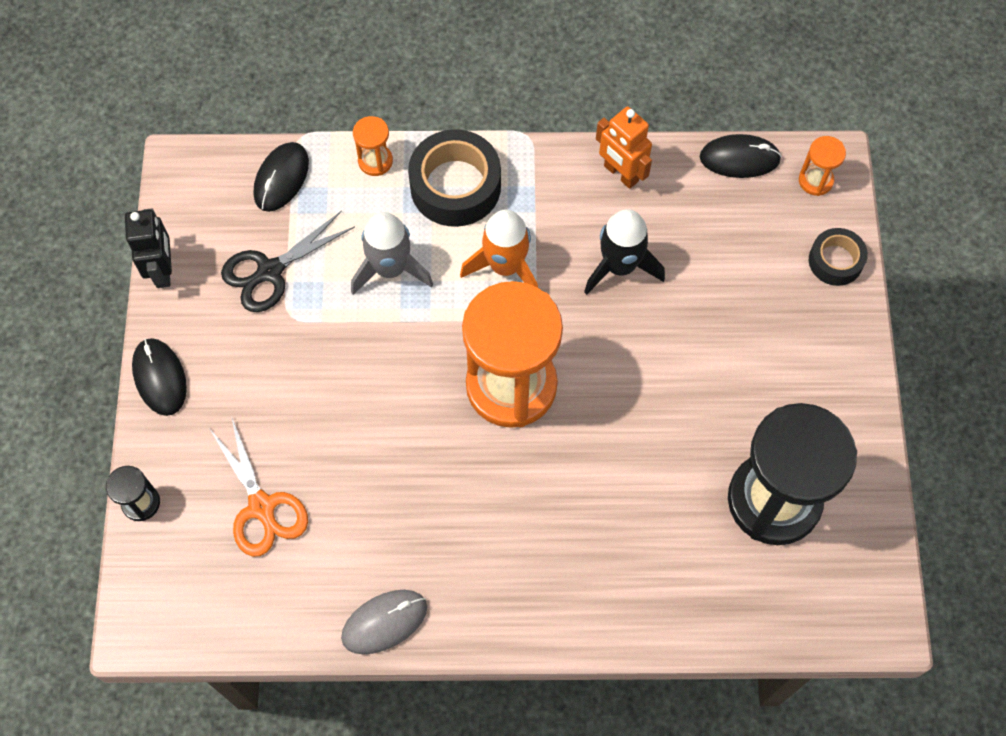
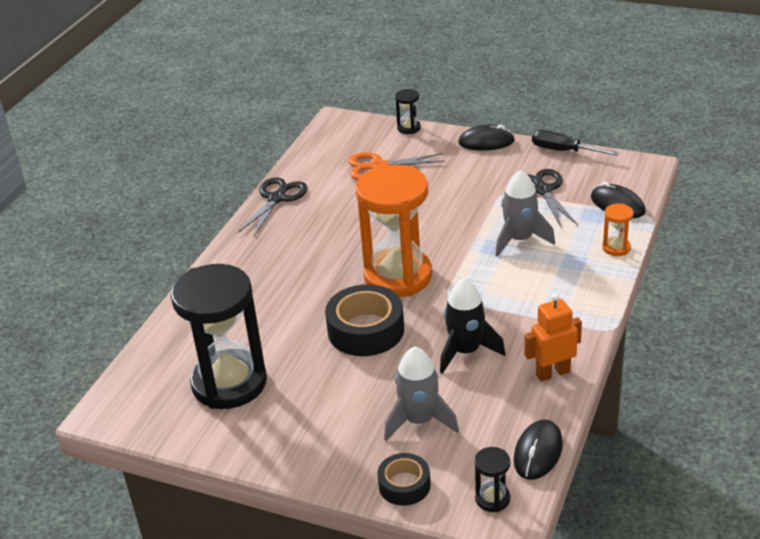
camera: 115 degrees right, 30 degrees down
(163, 270) = (563, 151): black robot -> black screwdriver
(384, 622) = (277, 198): grey mouse -> black scissors
(455, 186) = (578, 282): black tape -> black tape (366, 330)
(505, 266) = (495, 293): orange rocket -> none
(744, 277) = (419, 421): none -> grey rocket
(815, 180) = (492, 499): orange hourglass -> black hourglass

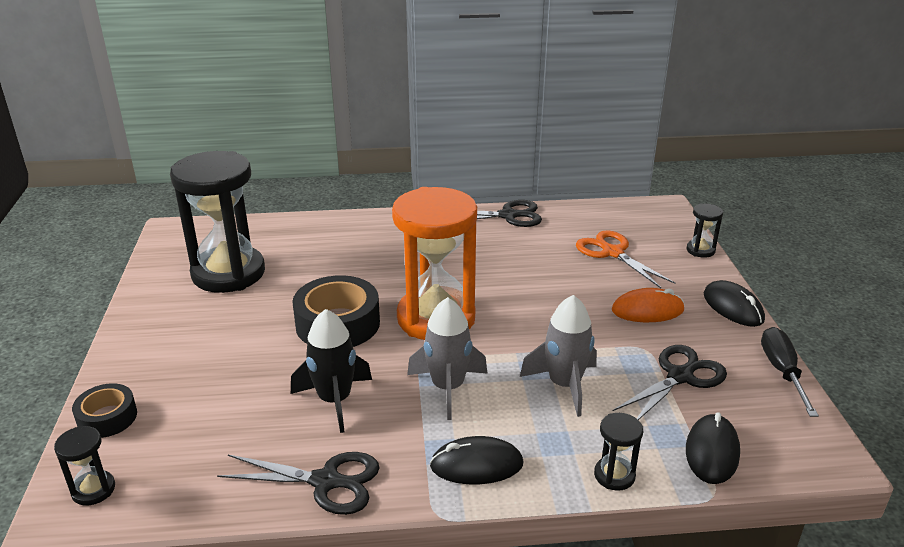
camera: 60 degrees right, 5 degrees down
(419, 421) = (208, 399): grey rocket -> grey rocket (448, 388)
(463, 177) = (647, 310): none -> orange mouse
(538, 452) = (178, 507): black mouse -> black mouse (476, 465)
(552, 373) = (326, 481): orange robot -> black scissors
(616, 248) = (614, 475): orange hourglass -> black hourglass

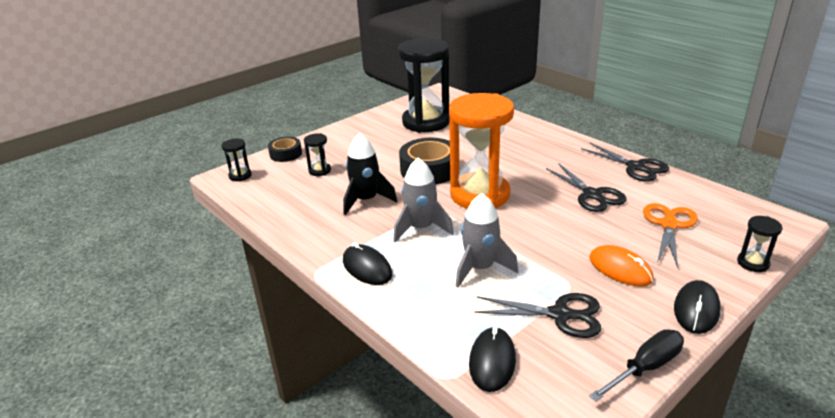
camera: 55 degrees right, 0 degrees up
(326, 481) = (304, 228): black scissors -> black scissors (592, 195)
(614, 475) = (416, 324): black hourglass -> black hourglass (319, 171)
(712, 452) = (492, 361): black mouse -> black mouse turned 60 degrees counterclockwise

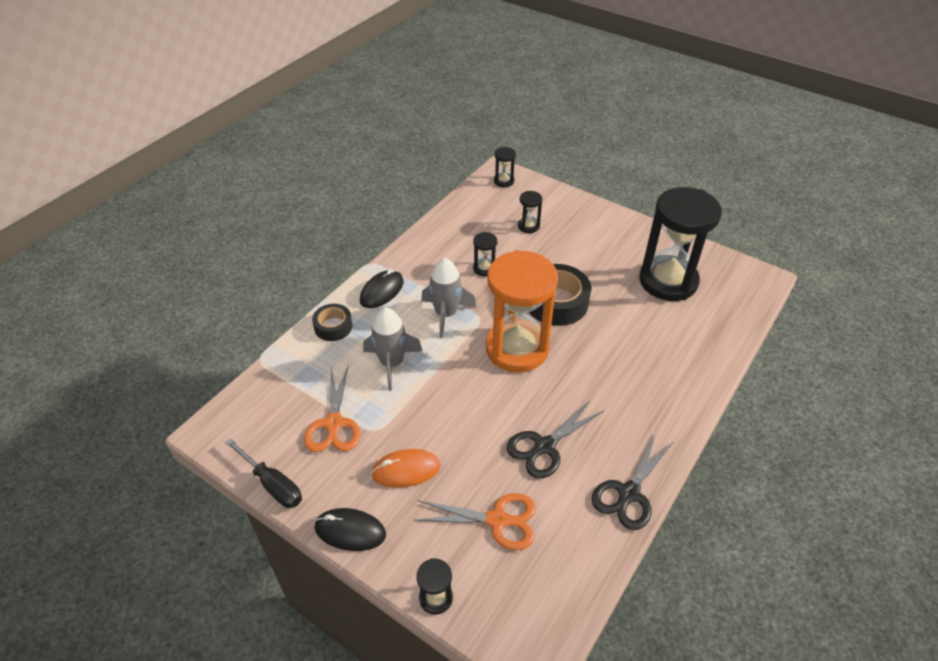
camera: 75 degrees right, 15 degrees up
(286, 154) = (553, 196): black tape -> black tape (333, 326)
(366, 200) = (484, 268): black rocket -> black hourglass
(492, 361) = (277, 384): black mouse -> none
(560, 315) = (334, 424): black scissors -> orange scissors
(620, 269) = (406, 470): orange mouse -> orange mouse turned 45 degrees clockwise

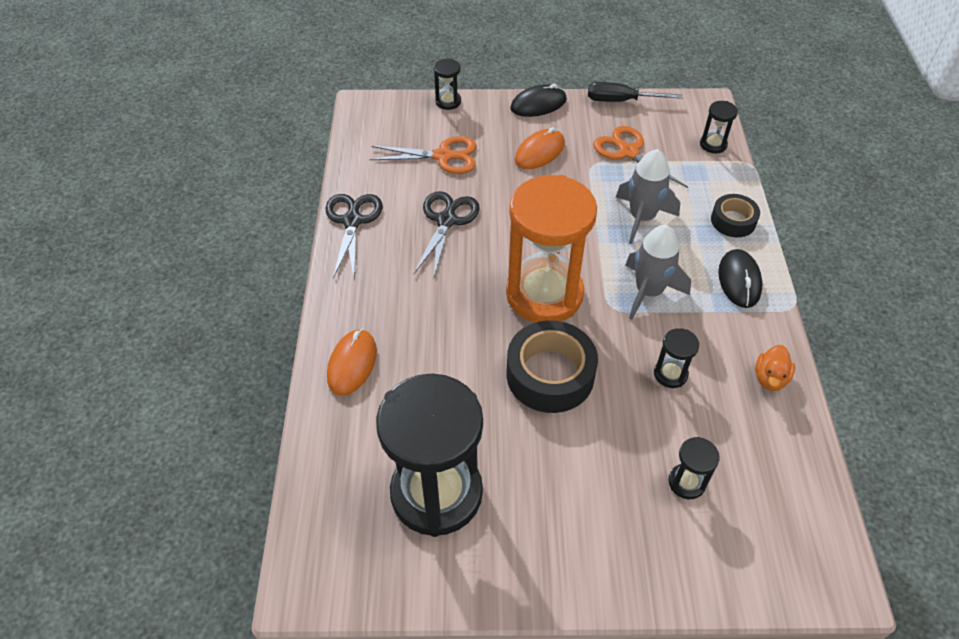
camera: 145 degrees right, 5 degrees up
(432, 241) = (770, 378): none -> orange duck
(497, 520) = (443, 156): orange scissors -> orange scissors turned 150 degrees counterclockwise
(504, 181) = (810, 562): black hourglass -> black hourglass (713, 144)
(686, 372) = (352, 364): none -> orange mouse

